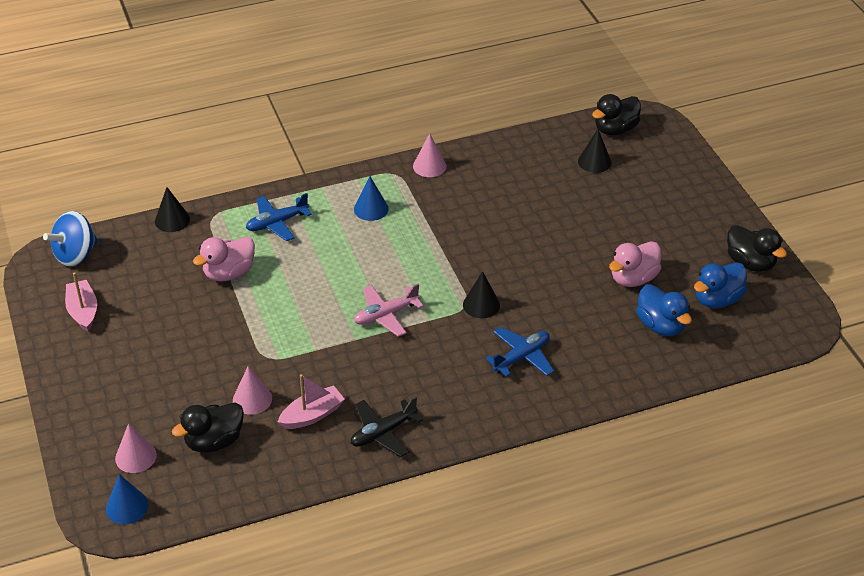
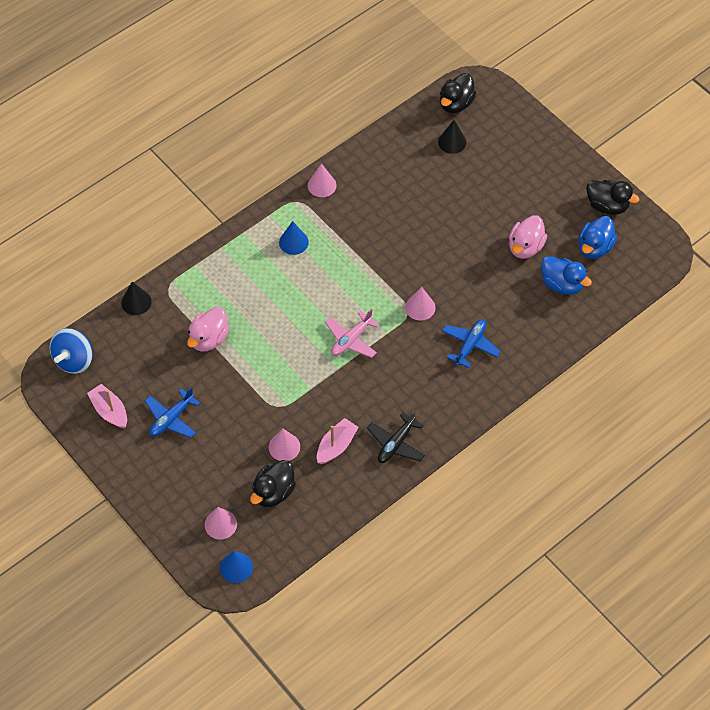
camera: 20 degrees left, 15 degrees up
(277, 223) = (224, 279): blue plane -> blue plane (171, 419)
(481, 305) = (420, 307): black cone -> pink cone

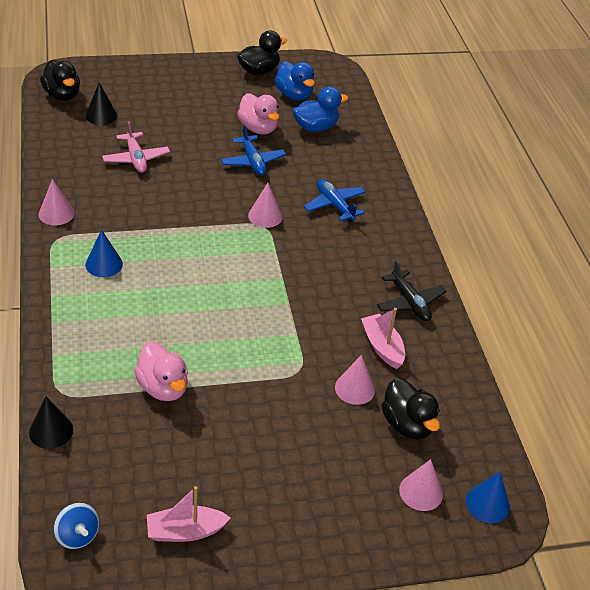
camera: 65 degrees left, 15 degrees down
(74, 360) = (77, 535): blue spinning top -> blue spinning top, size x0.64
(171, 419) = (244, 472): blue plane -> blue plane (252, 161)
(351, 339) = (262, 278): pink plane -> pink plane (136, 159)

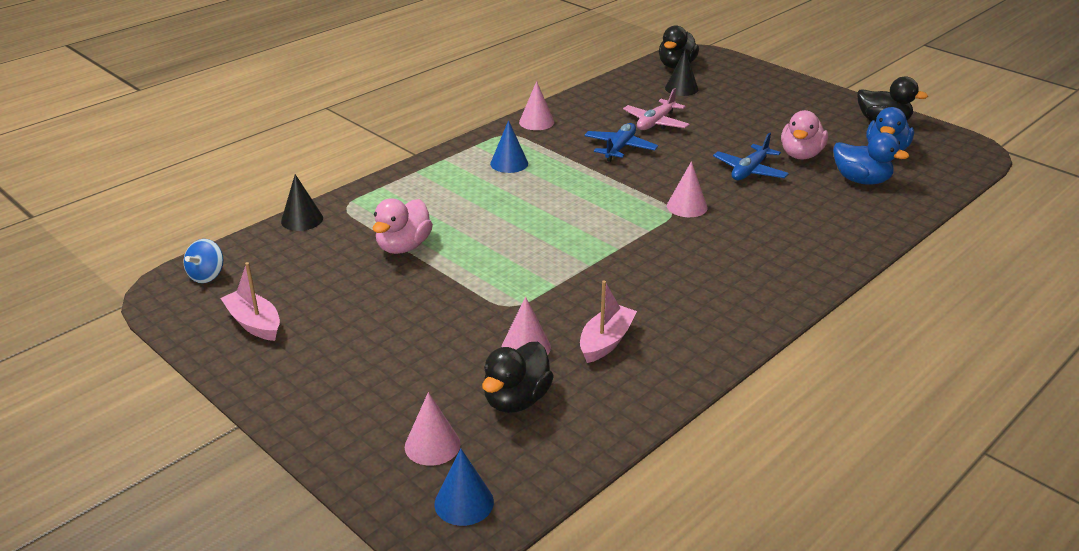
camera: 60 degrees right, 10 degrees down
(335, 205) = (766, 235): blue plane -> blue plane (620, 148)
(409, 302) = (696, 334): black plane -> none

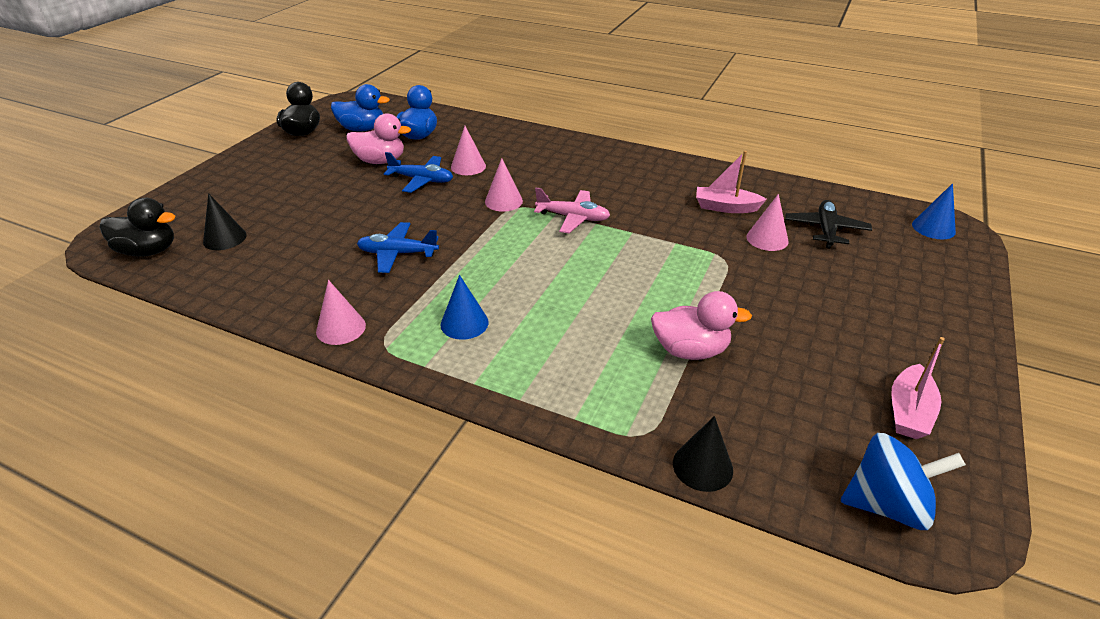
camera: 110 degrees left, 5 degrees up
(207, 276) = (887, 504): blue spinning top -> blue spinning top, size x1.56
(432, 445) = (908, 253): pink cone -> pink cone (468, 166)
(516, 400) = (825, 230): black duck -> black plane
(655, 123) = (326, 241): pink plane -> pink plane (573, 218)

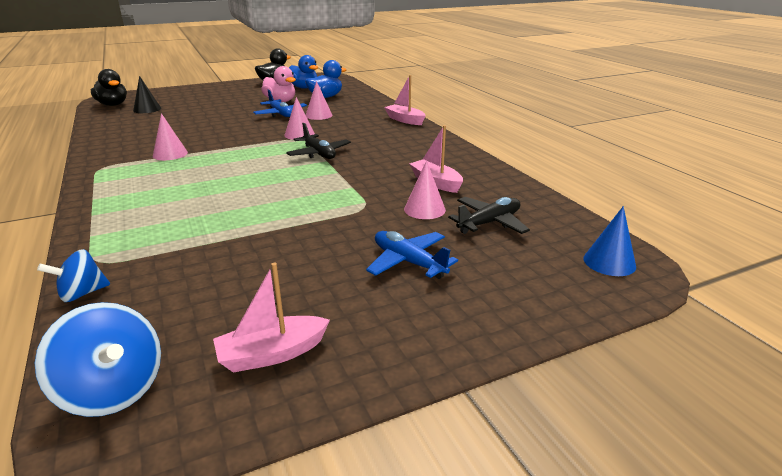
camera: 40 degrees right, 10 degrees down
(341, 328) = (102, 155): pink cone -> pink cone (170, 154)
(397, 254) = (195, 138): blue plane -> blue plane (408, 262)
(464, 323) = (150, 174): blue cone -> none
(565, 141) = (405, 120): none -> pink boat
(573, 218) = (319, 154): pink plane -> black plane
(690, 350) = (222, 239): pink duck -> none
(702, 466) = (82, 294): black cone -> blue spinning top

